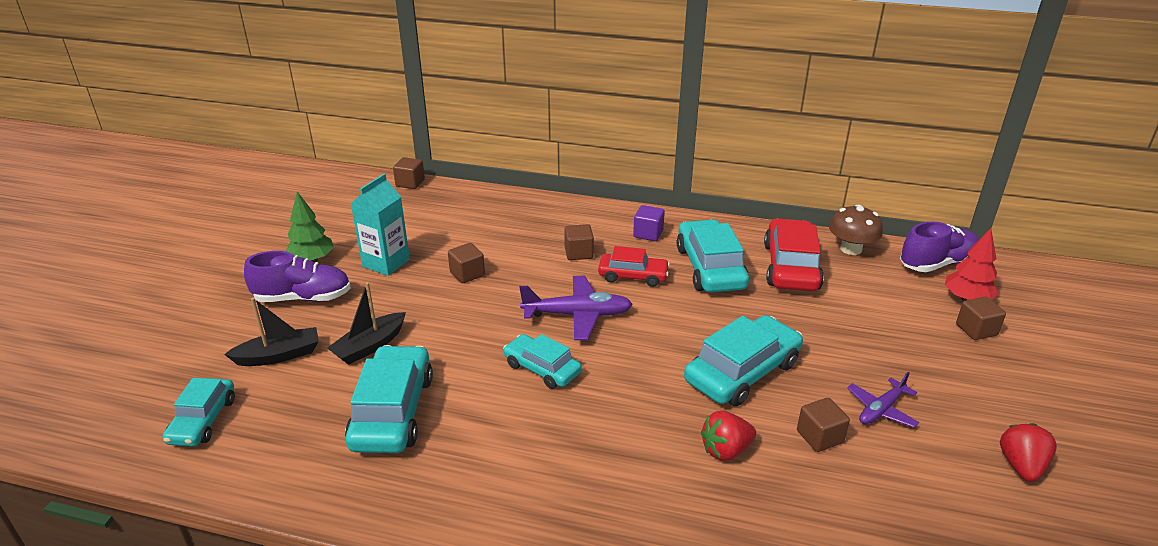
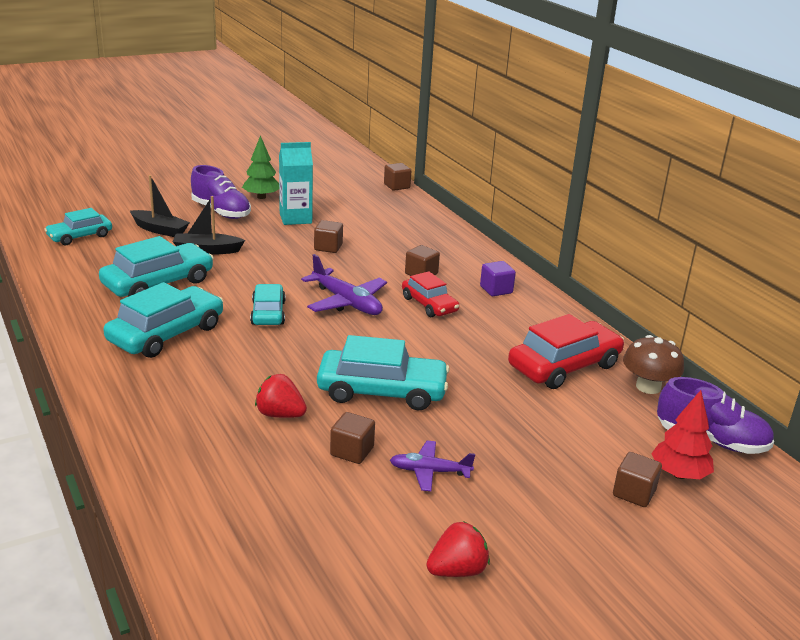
camera: 45 degrees right, 5 degrees down
(710, 268) = (496, 331): turquoise car -> turquoise car (166, 334)

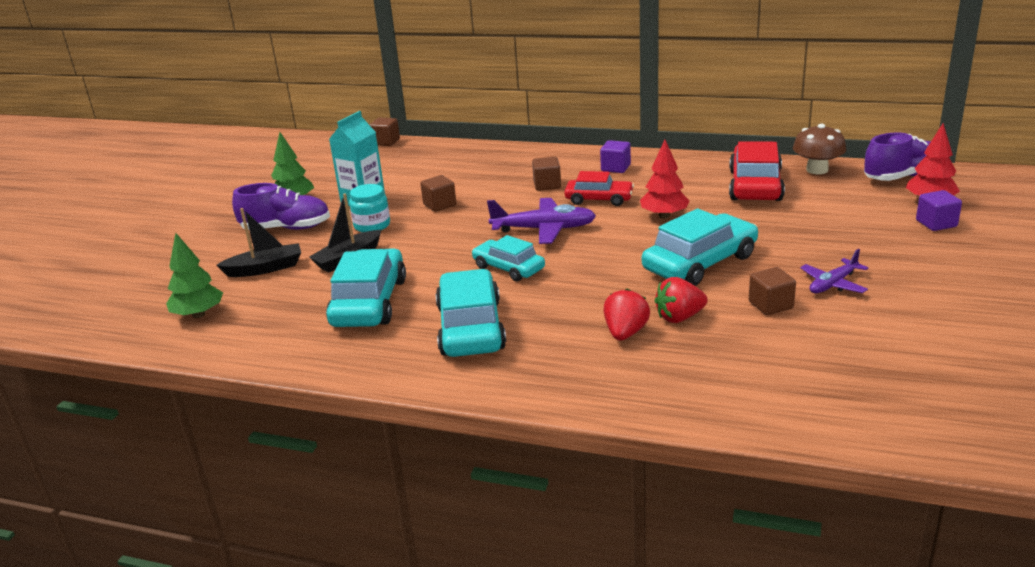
camera: 40 degrees left, 0 degrees up
(80, 236) = (198, 314): turquoise car -> green tree
(264, 237) = (372, 225): none -> turquoise jar
(442, 344) = (664, 216): none -> red tree
(457, 570) = (966, 318): red strawberry -> red strawberry (625, 333)
(634, 493) = (936, 223): brown cube -> purple cube

